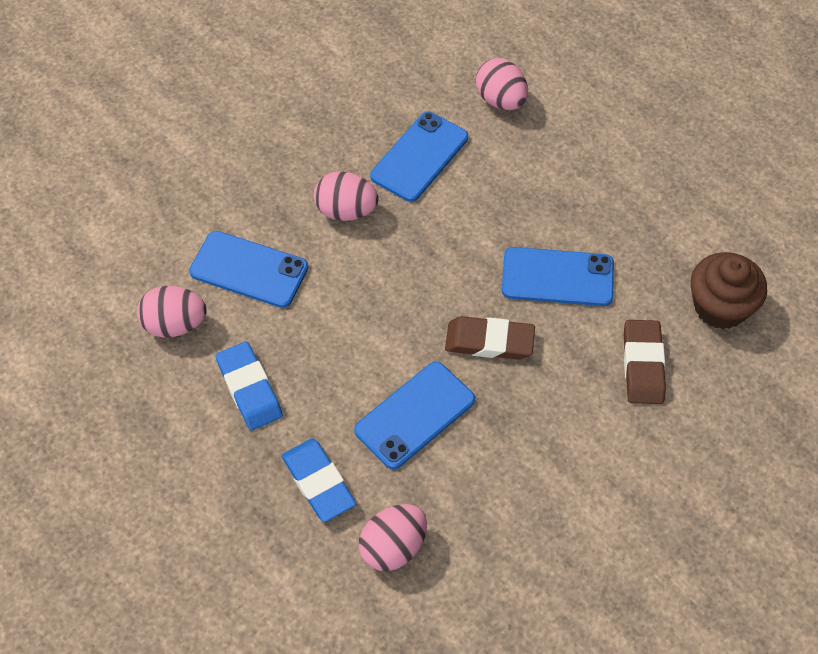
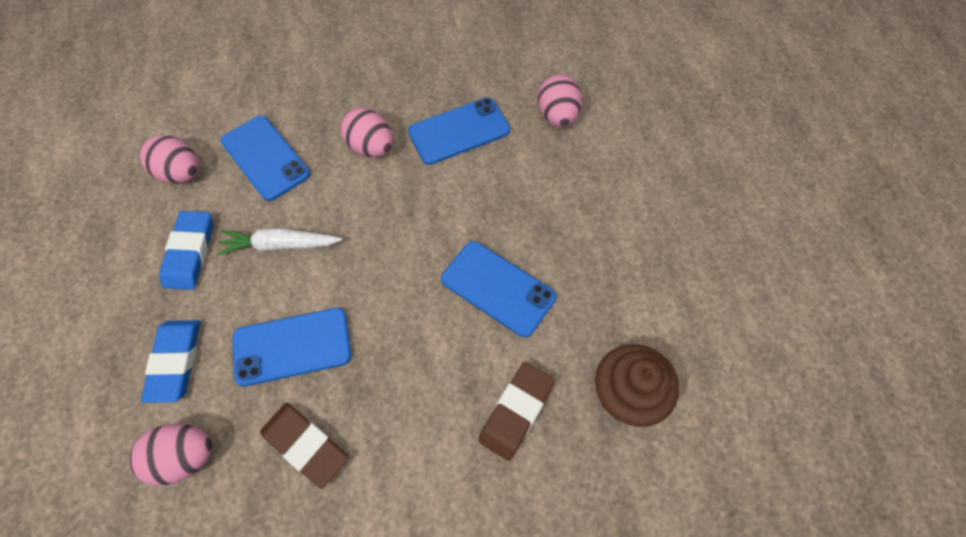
camera: 30 degrees right, 5 degrees up
(332, 339) = (280, 245): none -> white carrot
(489, 341) = (400, 315): brown eraser -> brown eraser (305, 445)

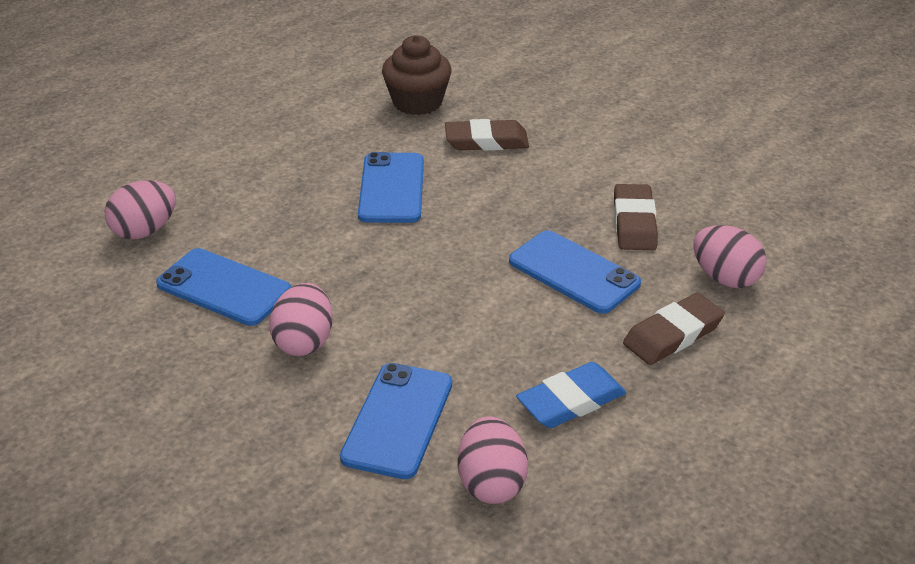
camera: 125 degrees left, 25 degrees down
(175, 362) = (672, 334): blue eraser -> brown eraser
(280, 245) = (491, 339): white carrot -> none

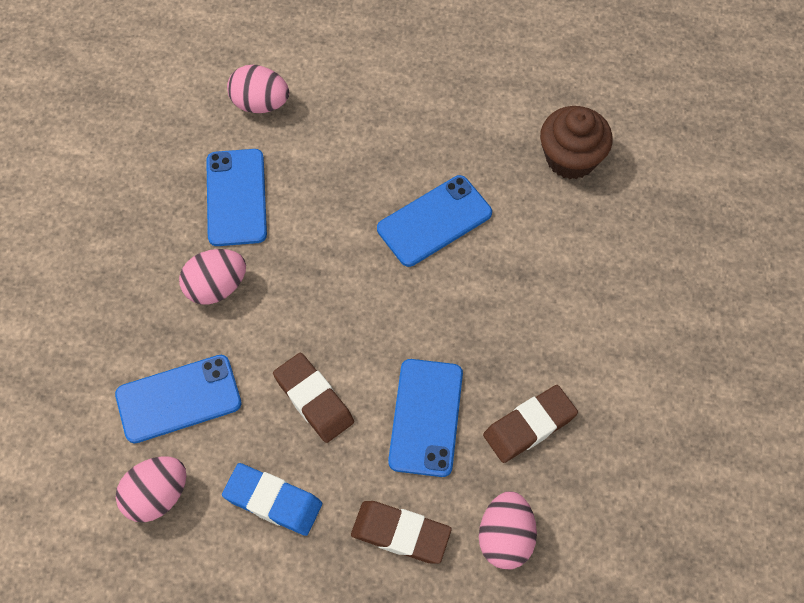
camera: 55 degrees right, 25 degrees up
(486, 141) = (557, 245): brown eraser -> brown eraser (313, 400)

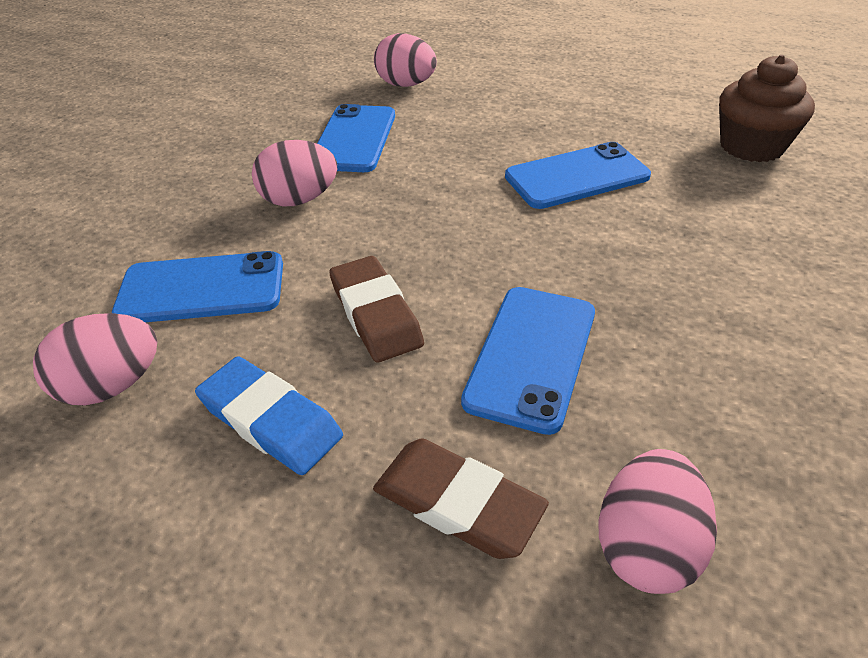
camera: 15 degrees right, 20 degrees down
(529, 426) = (695, 390): brown eraser -> none

